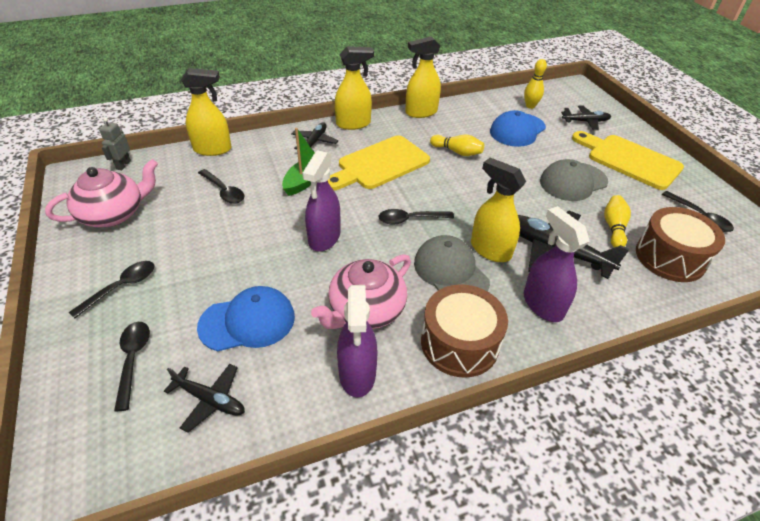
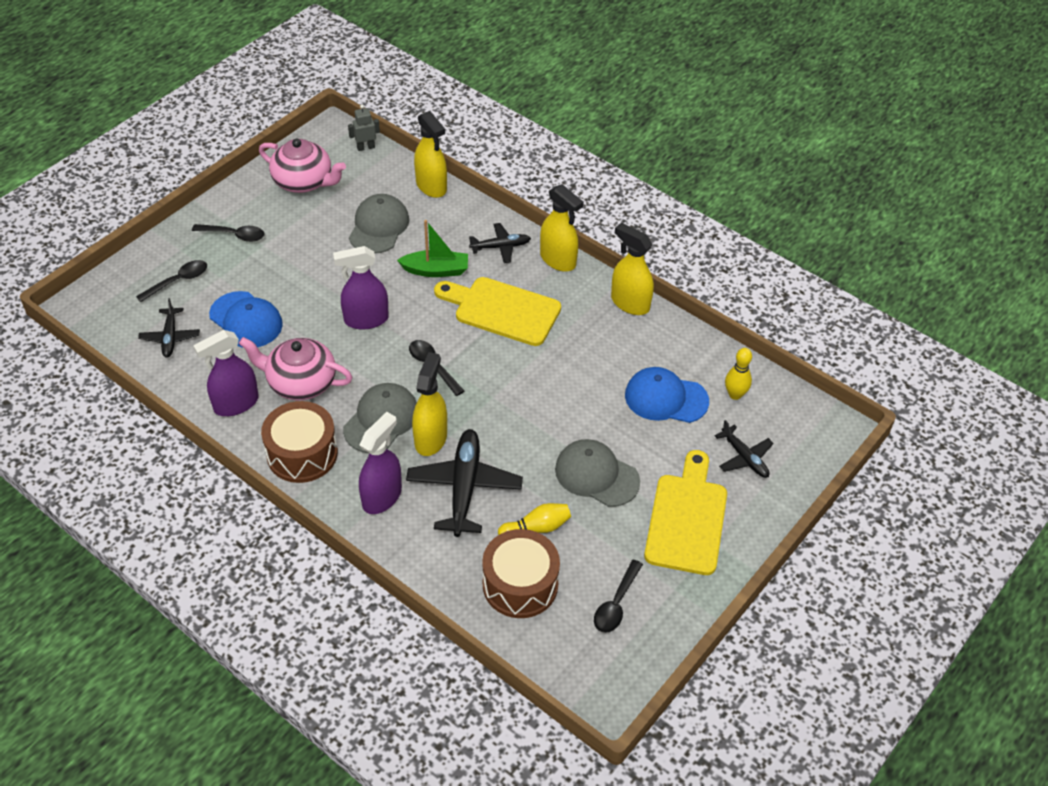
camera: 60 degrees right, 5 degrees up
(224, 191) = (379, 227): black spoon -> grey cap
(457, 152) = (574, 361): yellow bowling pin -> none

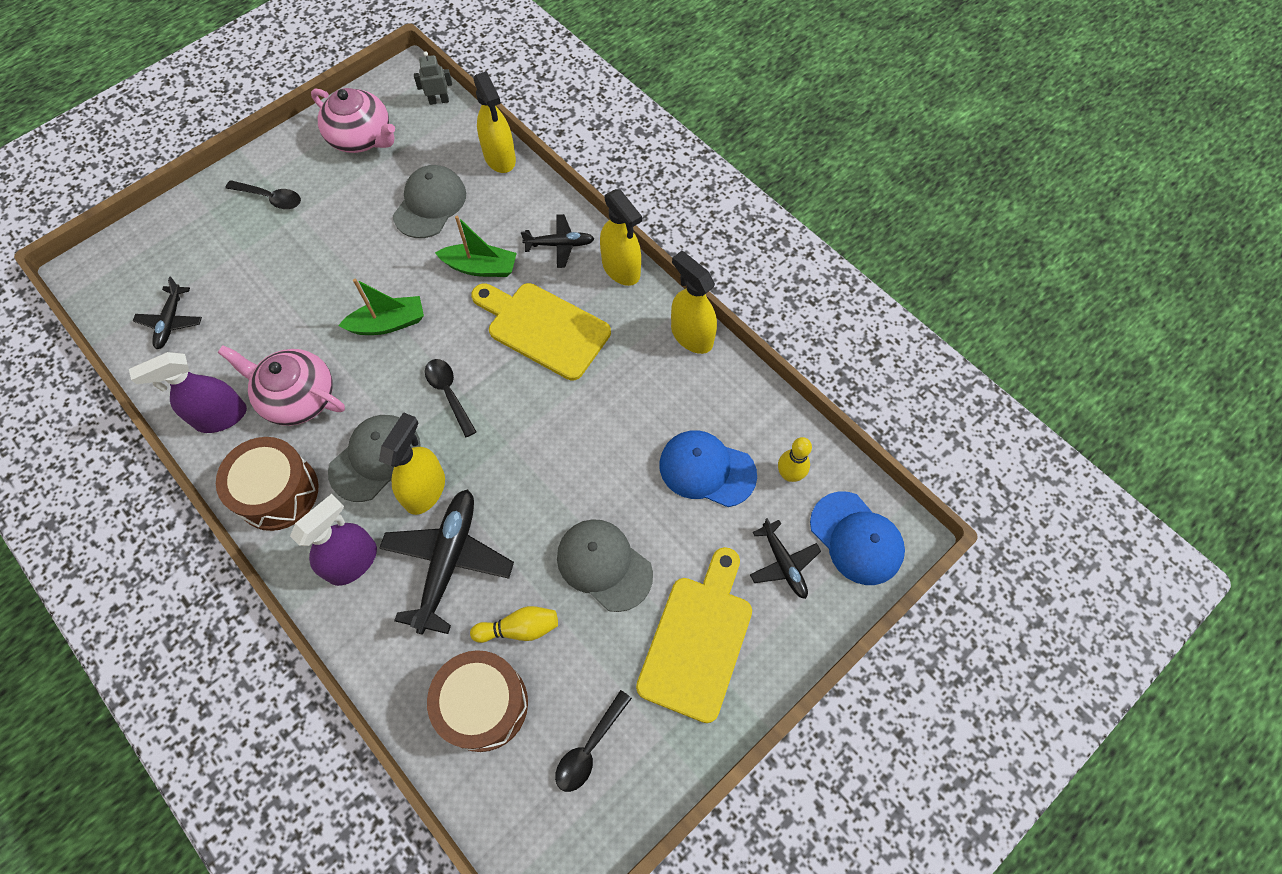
camera: 10 degrees right, 15 degrees up
(178, 281) = (197, 250): black spoon -> none
(246, 320) = (257, 309): blue cap -> blue cap (856, 538)
(366, 320) = (388, 323): purple spray bottle -> green boat

